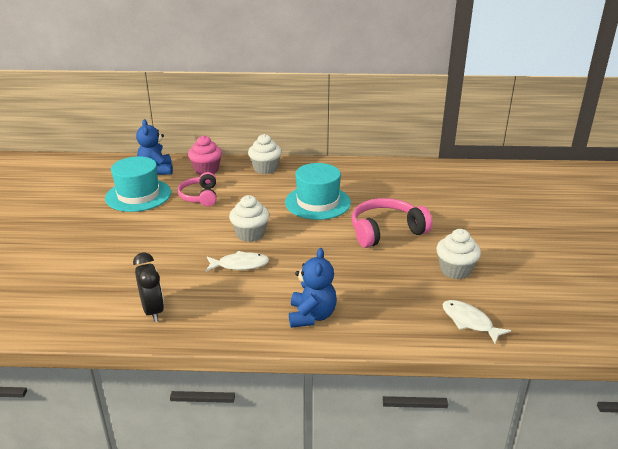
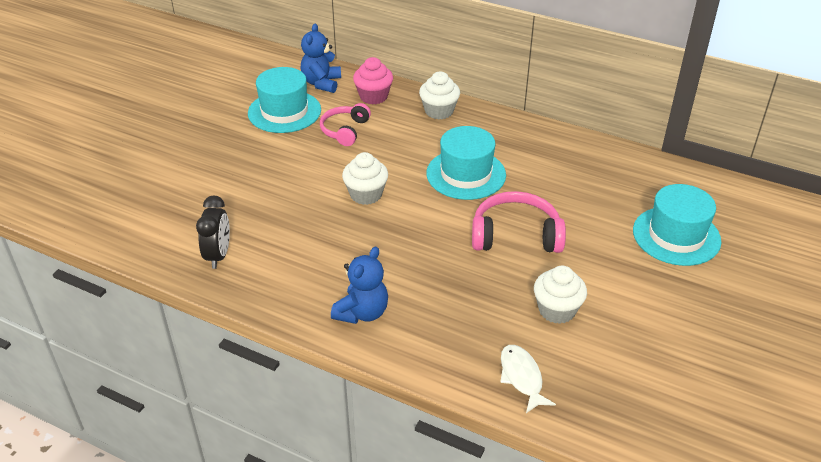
camera: 25 degrees right, 10 degrees up
(240, 265) = (331, 229): white fish -> none
(492, 203) = (676, 236): none -> turquoise hat

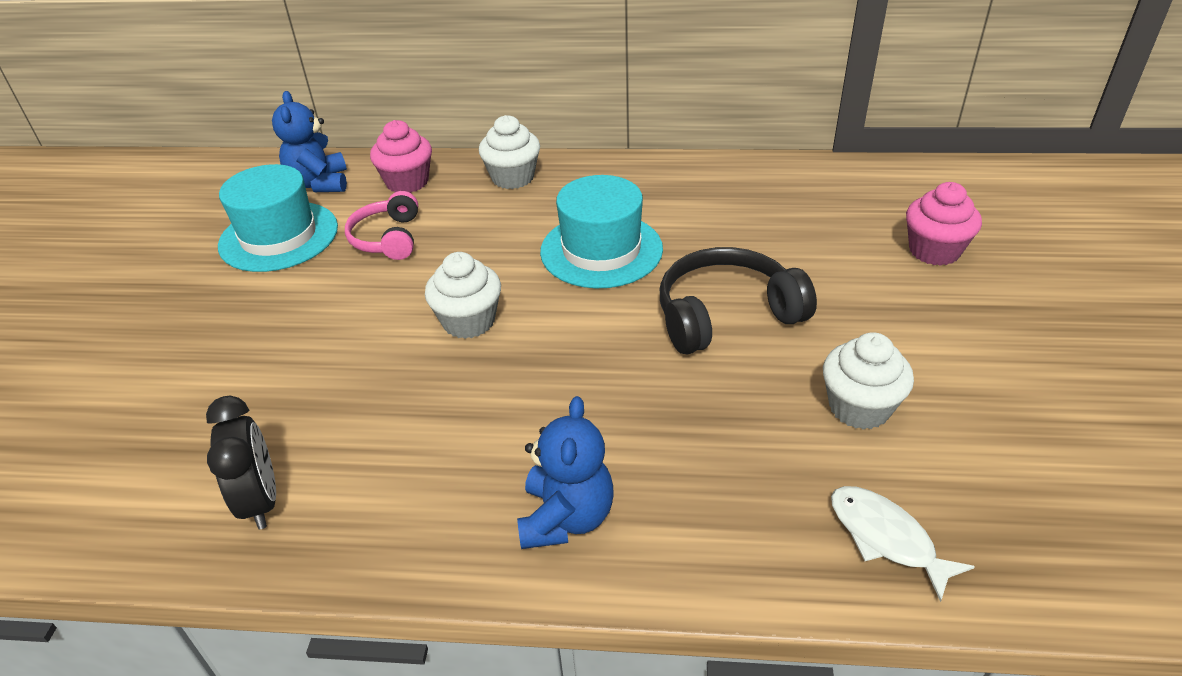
camera: 20 degrees left, 0 degrees up
(516, 235) = (726, 315): pink headphones -> black headphones
(676, 236) = (934, 251): turquoise hat -> pink cupcake

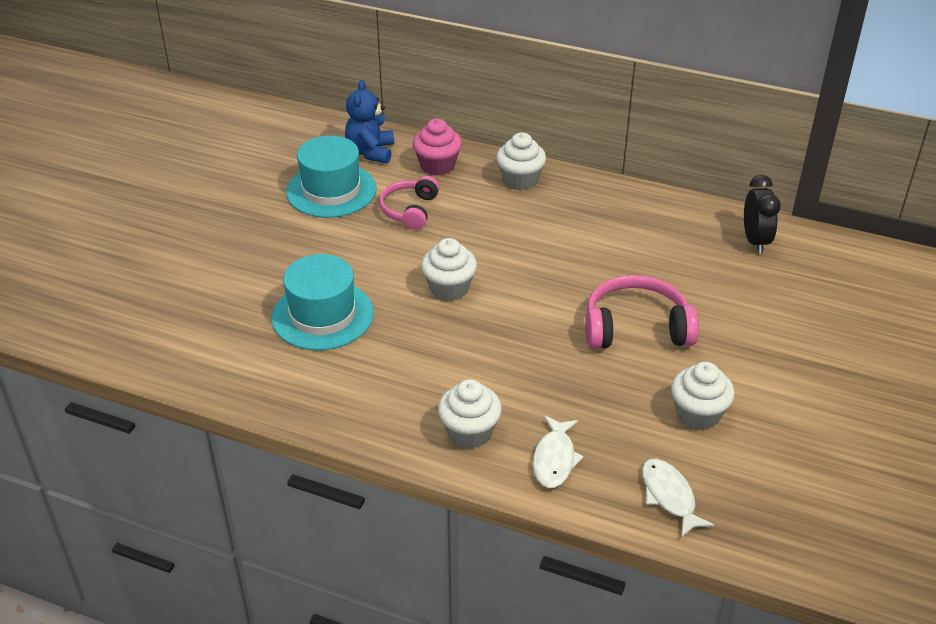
camera: 15 degrees right, 0 degrees up
(261, 501) = (283, 374): black clock -> black clock (755, 241)
(566, 518) = (469, 432): blue teddy bear -> white cupcake
(601, 250) = (565, 256): turquoise hat -> turquoise hat (322, 315)
(703, 526) = (554, 459): none -> white fish
(726, 315) = (636, 328): black headphones -> pink headphones
(934, 251) = (823, 317): pink cupcake -> none

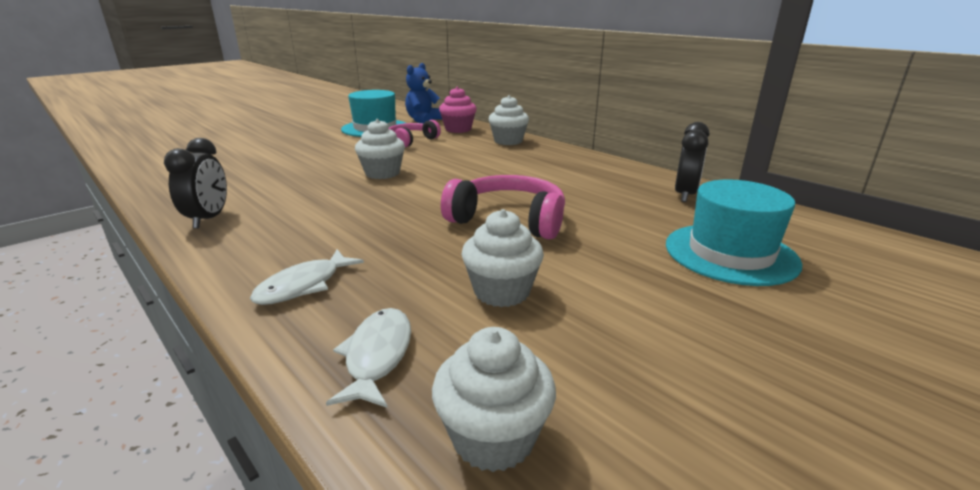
camera: 25 degrees right, 15 degrees down
(322, 315) = (275, 169): turquoise hat -> turquoise hat (730, 253)
(370, 415) = (209, 219): none -> black clock
(469, 432) = (262, 247): white cupcake -> white cupcake (493, 437)

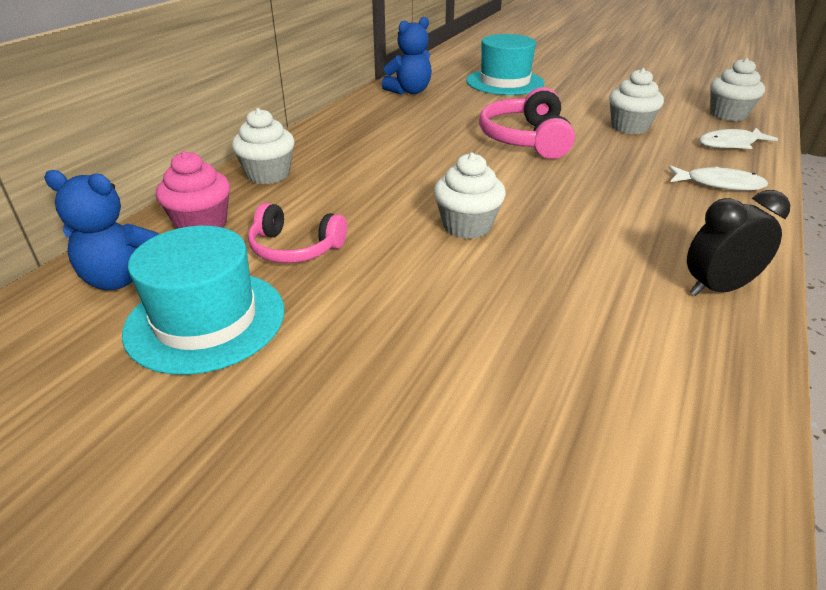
camera: 110 degrees left, 10 degrees up
(685, 195) = (409, 91): black clock -> blue teddy bear

